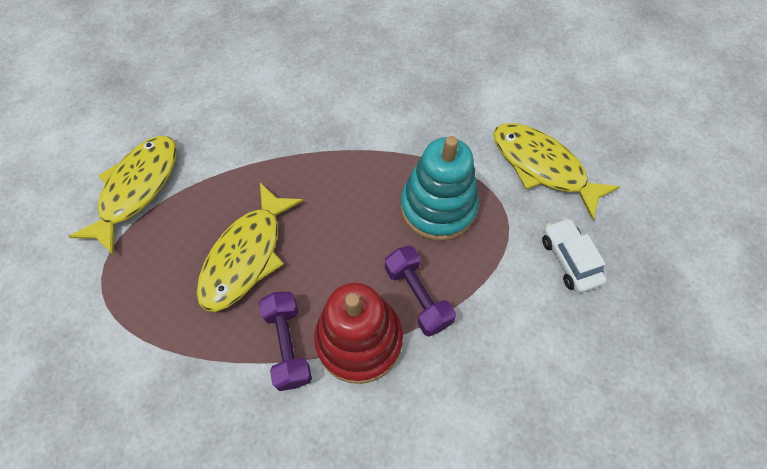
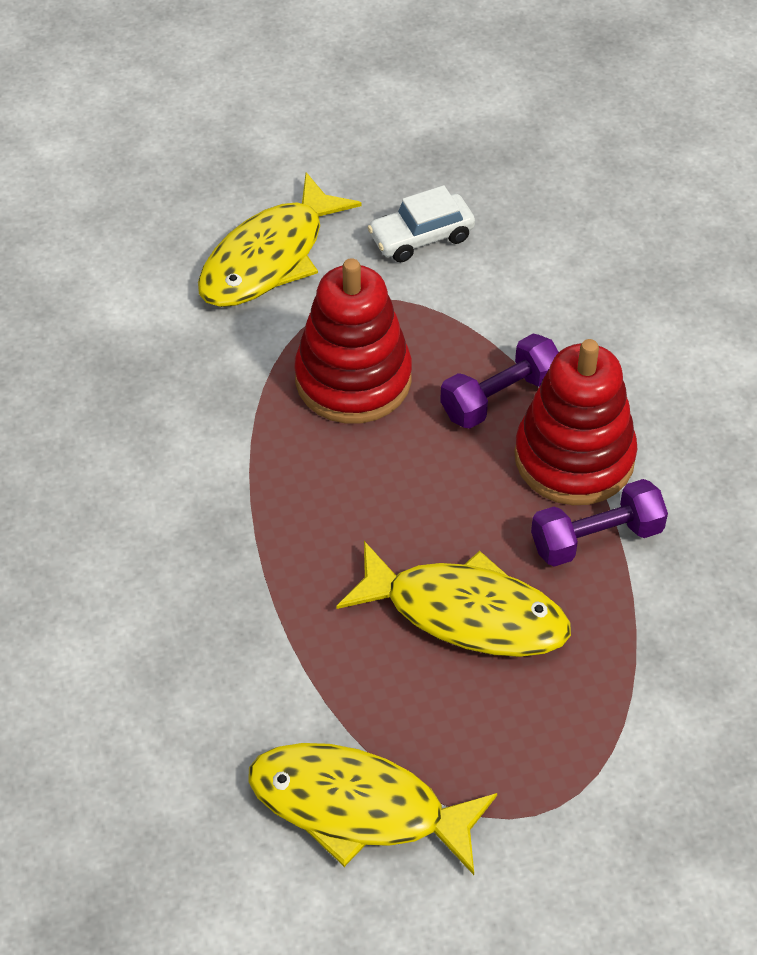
camera: 95 degrees left, 10 degrees down
(438, 207) = (353, 379): turquoise stacking toy -> red stacking toy

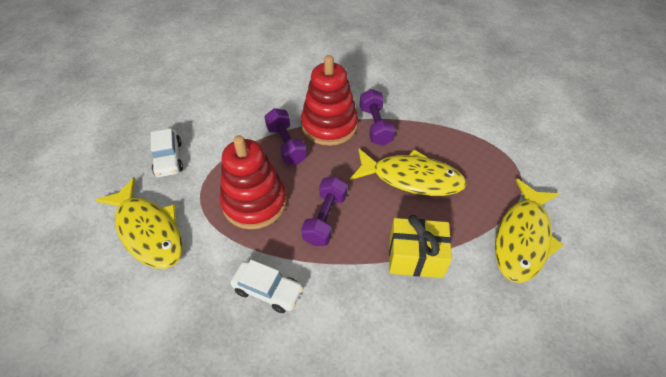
camera: 80 degrees left, 0 degrees up
(190, 432) = (268, 290): none -> white car
(284, 629) = (415, 257): none -> yellow gift
(340, 486) = (325, 218): none -> purple dumbbell
(466, 613) = (411, 178): yellow fish -> yellow fish turned 75 degrees clockwise

